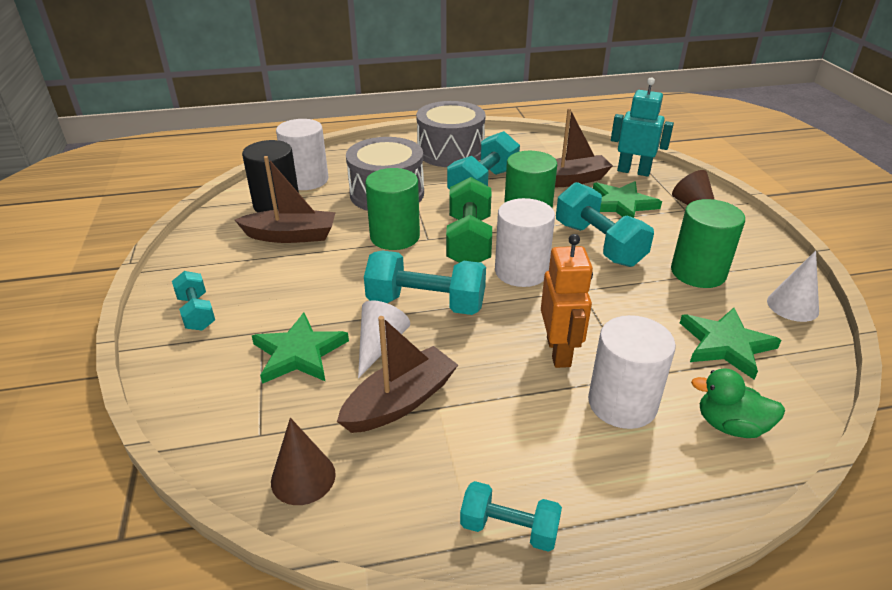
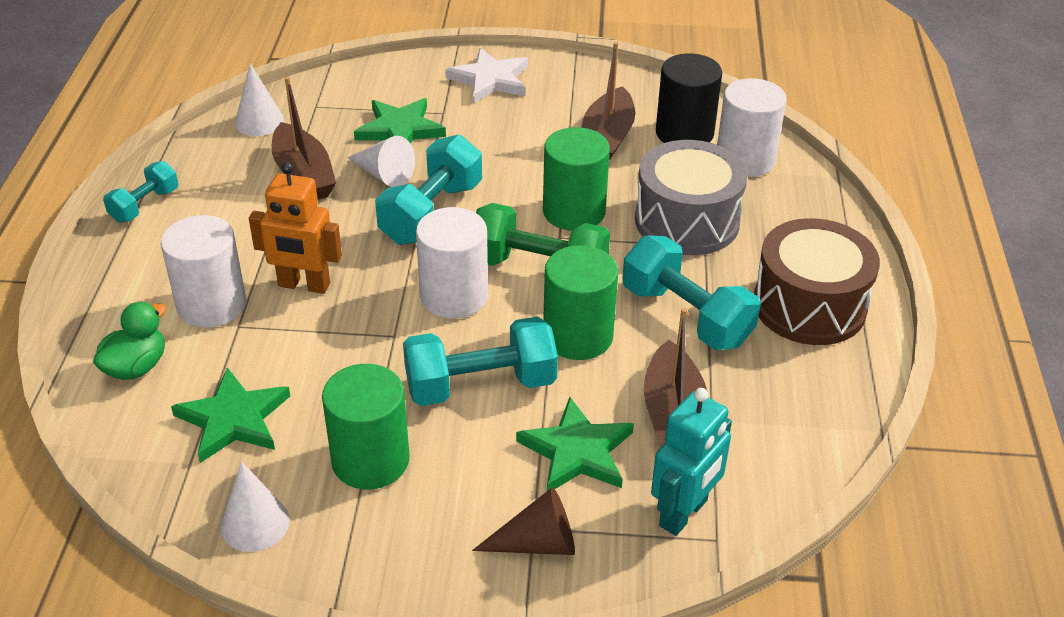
camera: 105 degrees right, 5 degrees up
(197, 313) = (490, 80): turquoise dumbbell -> white star
(303, 477) = (259, 121): brown cone -> white cone
(450, 152) = (809, 305): grey drum -> brown drum

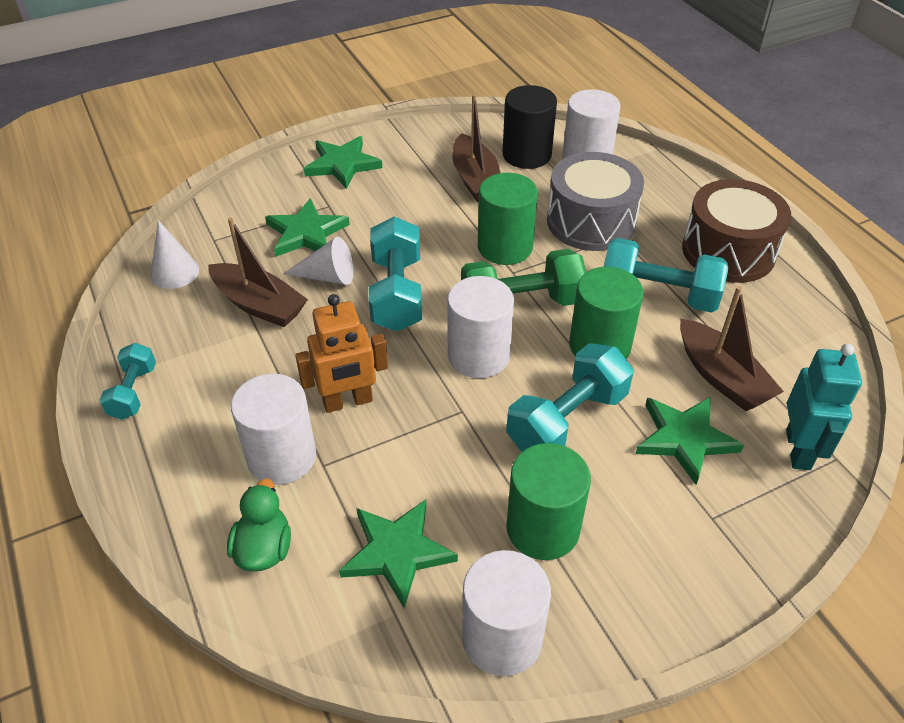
camera: 30 degrees left, 5 degrees up
(255, 523) = (502, 637): white cone -> white cylinder
(490, 80) = (342, 164): white star -> green star
(537, 543) = (727, 529): brown cone -> none

